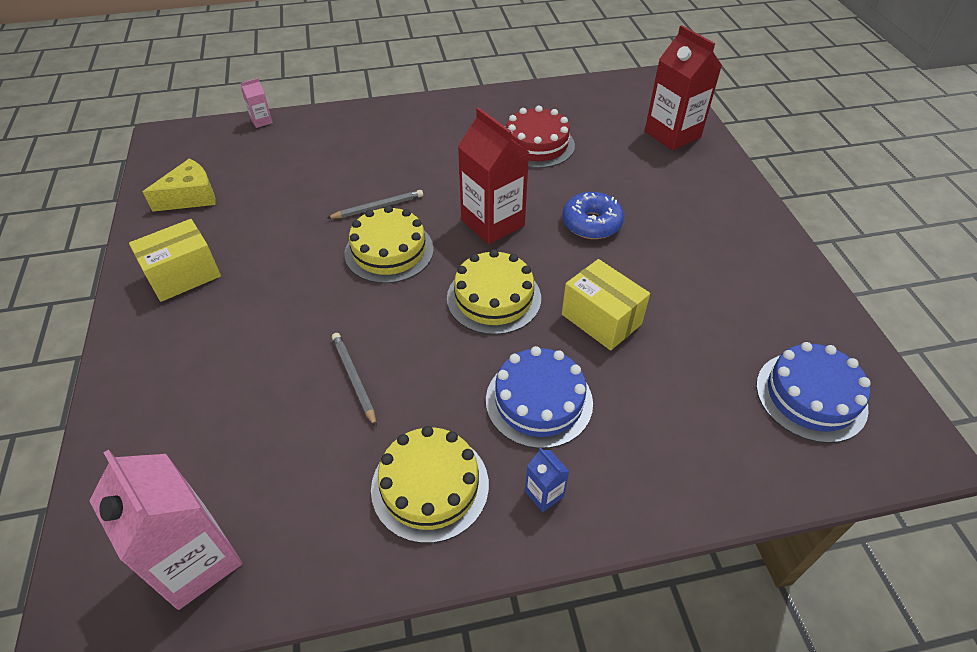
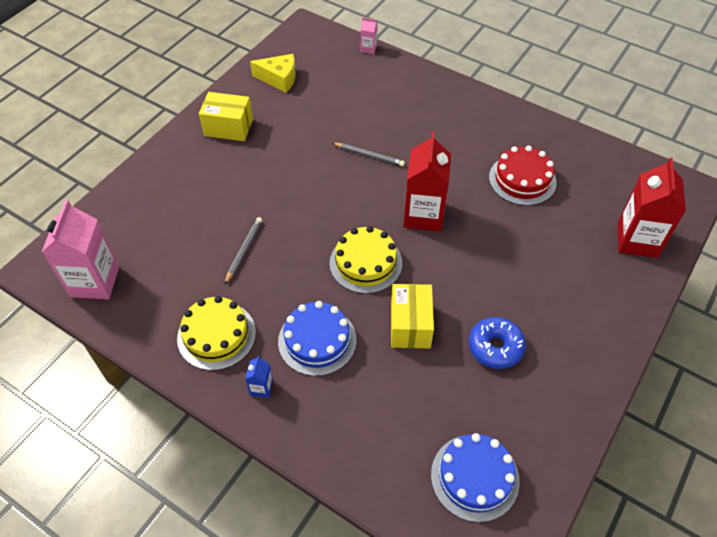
camera: 45 degrees right, 5 degrees up
(389, 251) = (343, 189): yellow cake -> none
(591, 223) = (485, 262): blue donut -> blue donut (495, 347)

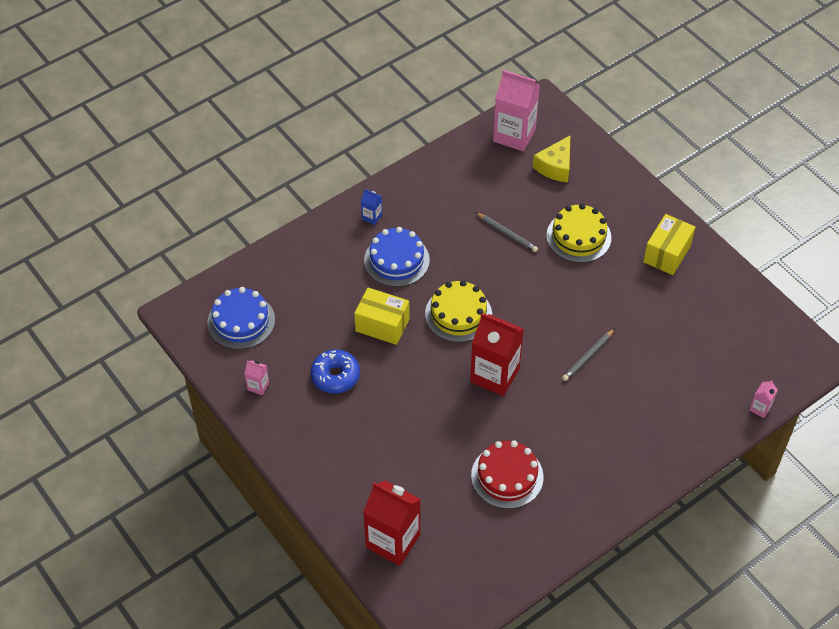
camera: 110 degrees right, 0 degrees up
(216, 335) = (430, 199): yellow cake -> yellow cake (578, 236)
(279, 78) = (730, 311): yellow cheese -> yellow cheese (555, 166)
(550, 420) = (258, 386): none -> pink carton

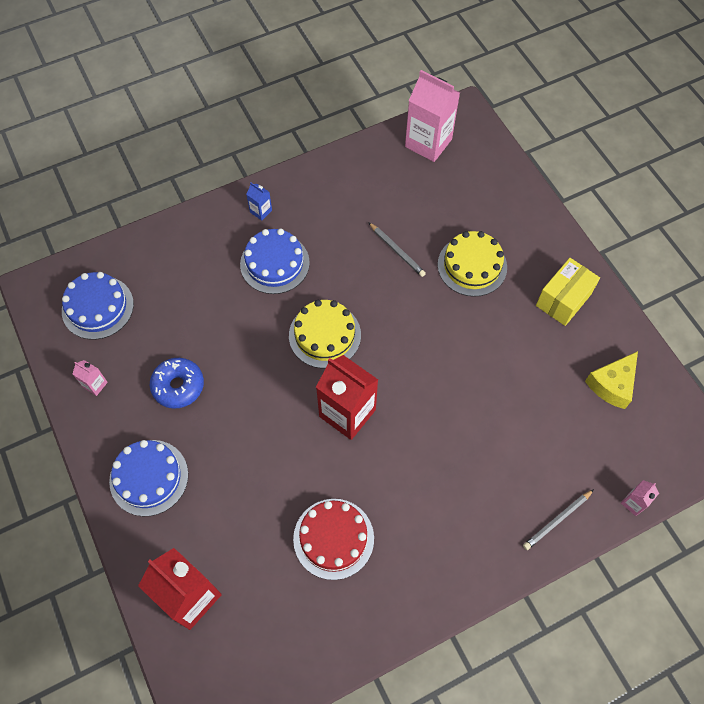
camera: 10 degrees right, 10 degrees up
(329, 454) = (149, 477): none -> blue cake
(382, 325) = (242, 335): yellow box -> none
(555, 166) = (464, 183): yellow cheese -> yellow cheese (612, 385)
(588, 356) = (453, 407): grey pencil -> grey pencil (557, 520)

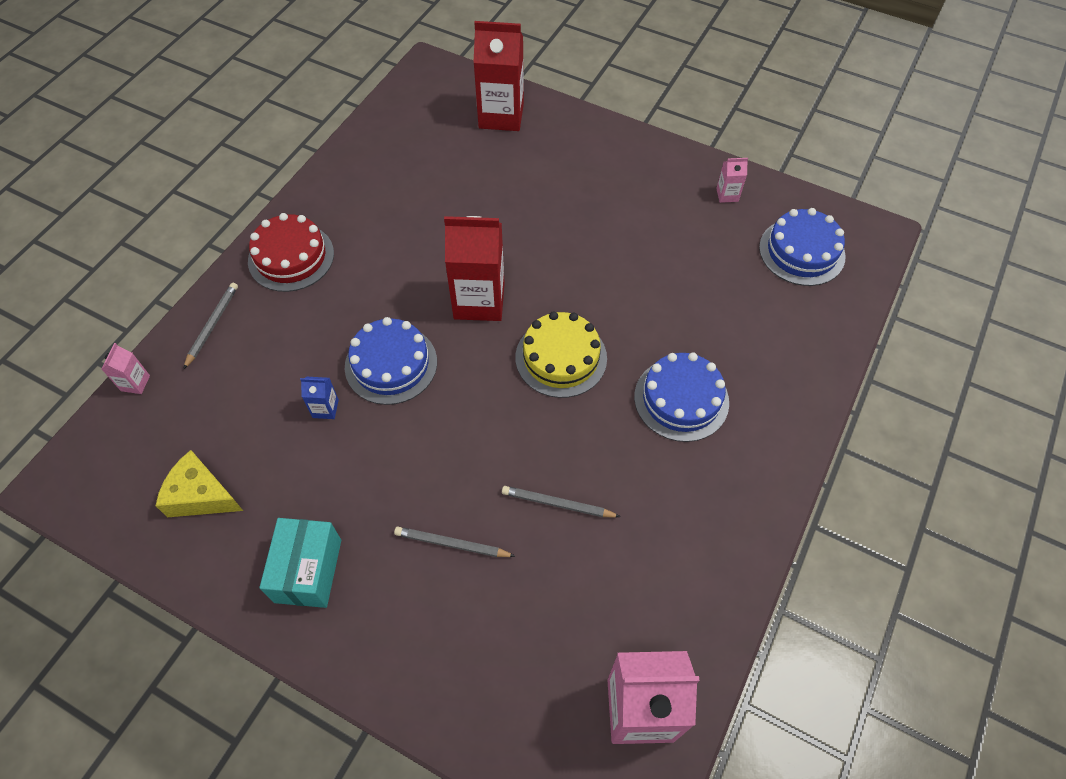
camera: 145 degrees right, 5 degrees down
(149, 477) = (608, 162): blue cake -> blue cake (391, 364)
(178, 386) = (656, 234): blue donut -> none
(261, 211) = (756, 450): blue carton -> blue carton (325, 408)
(333, 538) = (417, 205): red cake -> red cake (291, 257)
(472, 266) = (452, 544): yellow cake -> grey pencil
(563, 300) = (308, 570): yellow box -> turquoise box
(612, 385) = (201, 495): yellow cheese -> yellow cheese turned 75 degrees counterclockwise

